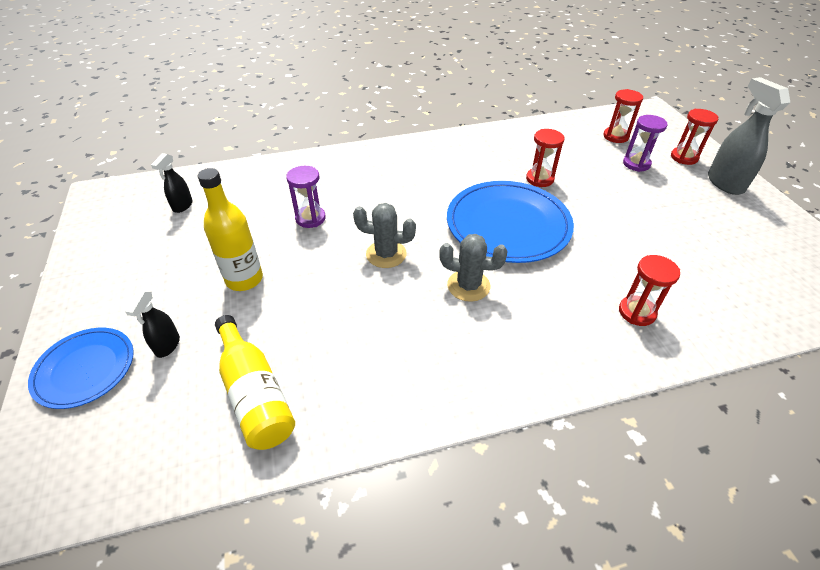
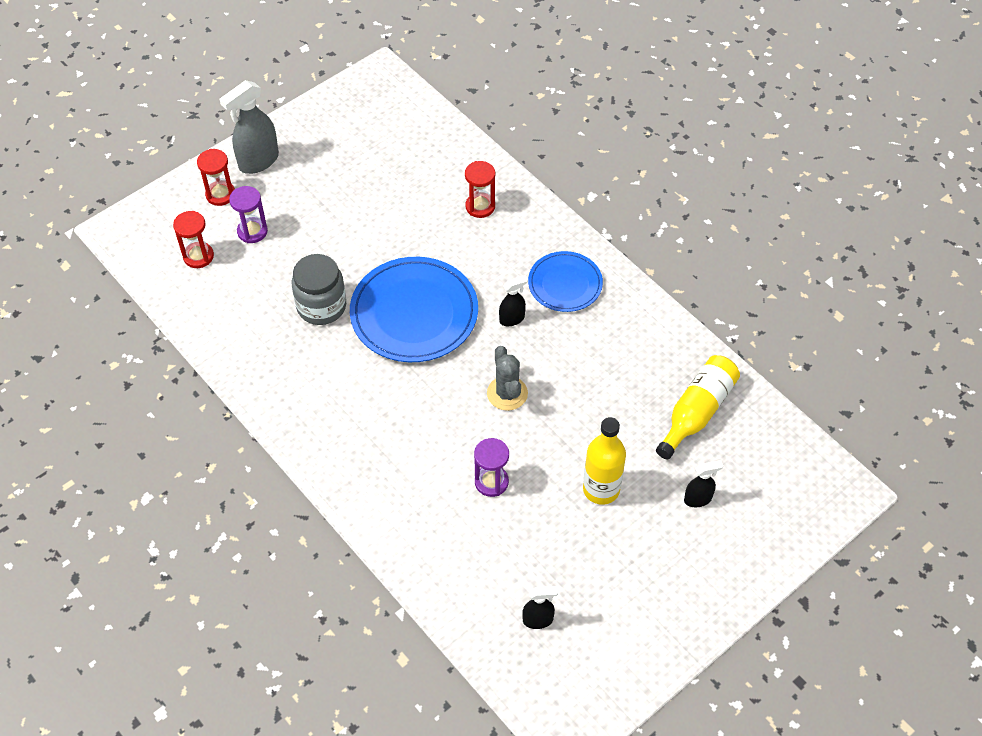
camera: 115 degrees left, 10 degrees up
(85, 369) = (752, 541): blue plate -> blue plate (565, 284)
(468, 286) = (512, 319): grey cactus -> black spray bottle
(539, 179) = (321, 306): red hourglass -> grey jar

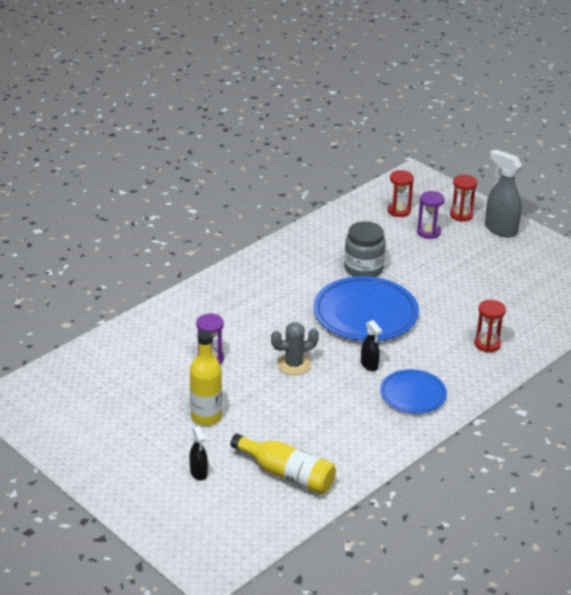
camera: 85 degrees right, 20 degrees down
(538, 620) = (91, 385): black spray bottle -> none

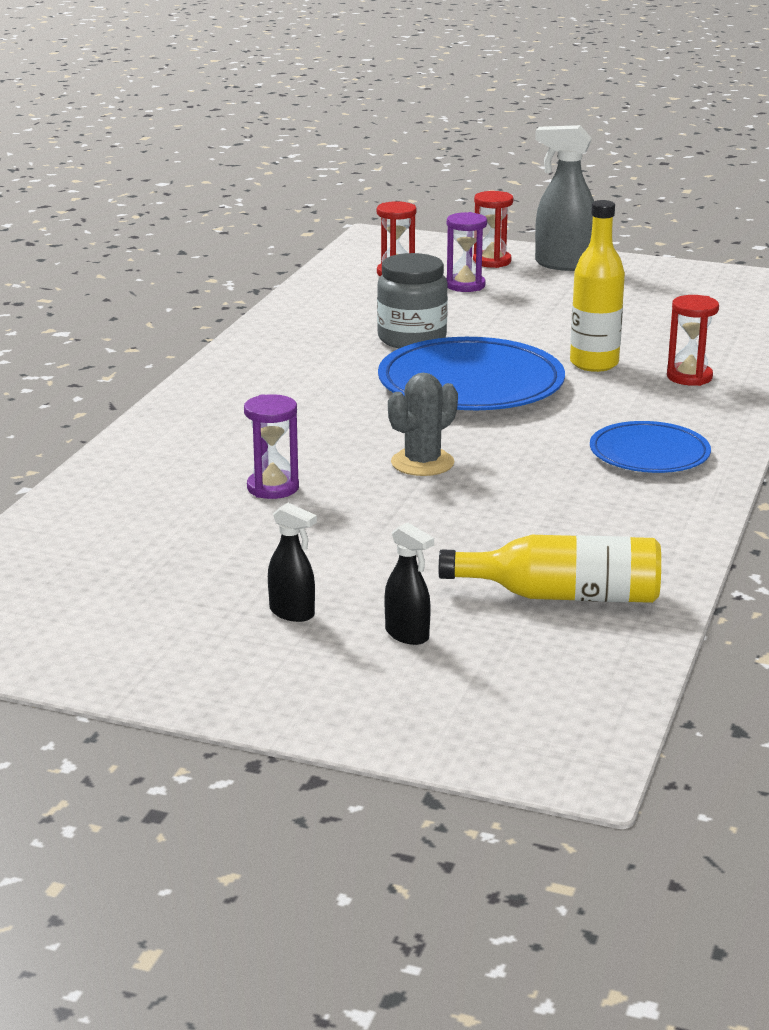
camera: 25 degrees left, 10 degrees down
(206, 417) = (342, 559): yellow bottle -> yellow bottle (594, 364)
(369, 365) = (543, 437): black spray bottle -> black spray bottle (292, 613)

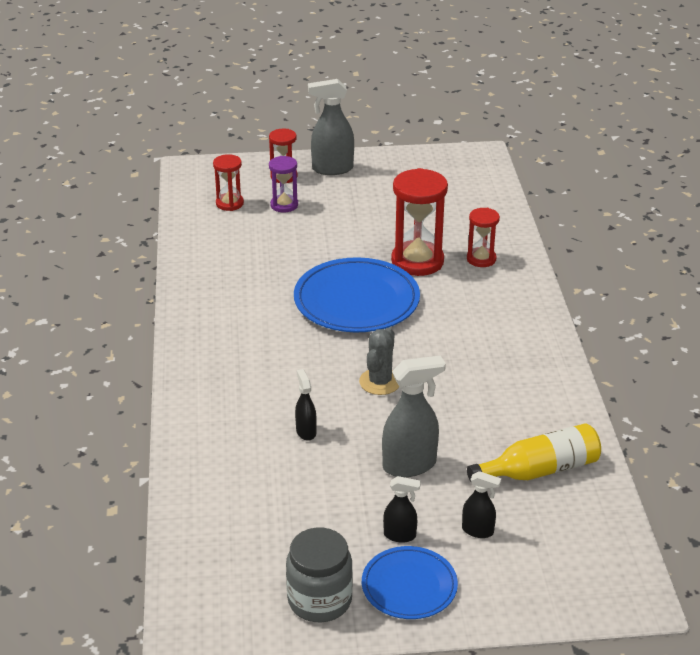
camera: 25 degrees left, 10 degrees up
(273, 488) = (306, 431): purple hourglass -> black spray bottle
(379, 549) = (410, 465): none -> grey spray bottle
(412, 339) = (288, 267): grey jar -> grey jar (319, 600)
(594, 364) = (417, 261): yellow bottle -> red hourglass
(649, 453) = (504, 335): blue plate -> blue plate (409, 586)

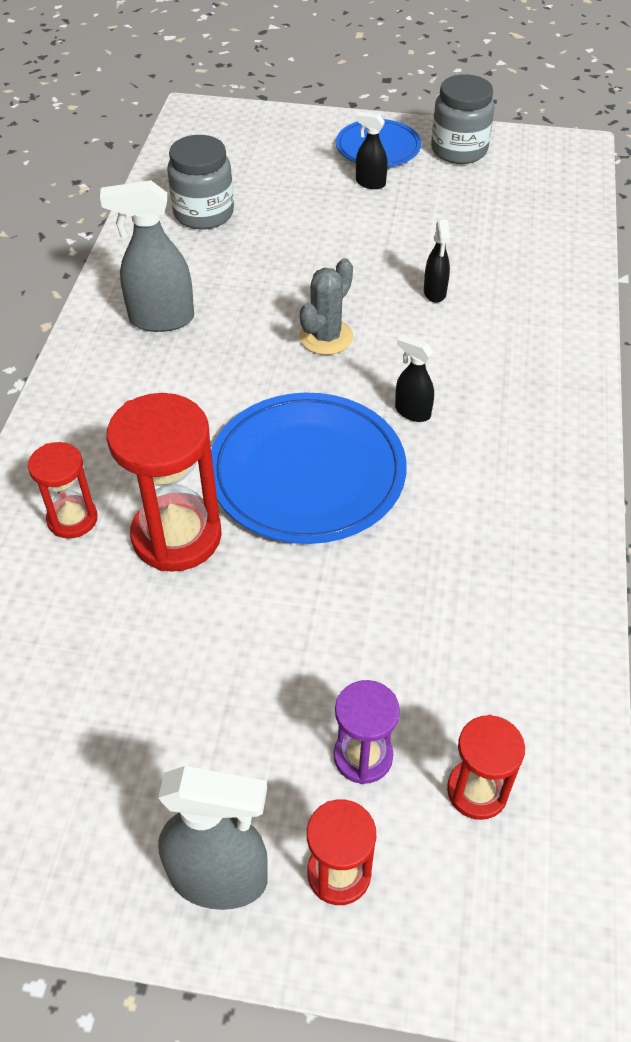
camera: 165 degrees left, 15 degrees up
(410, 465) = (333, 239): grey spray bottle -> grey spray bottle (161, 319)
(478, 531) = (296, 175): black spray bottle -> black spray bottle (412, 412)
(539, 470) = (203, 213): yellow bottle -> grey jar

